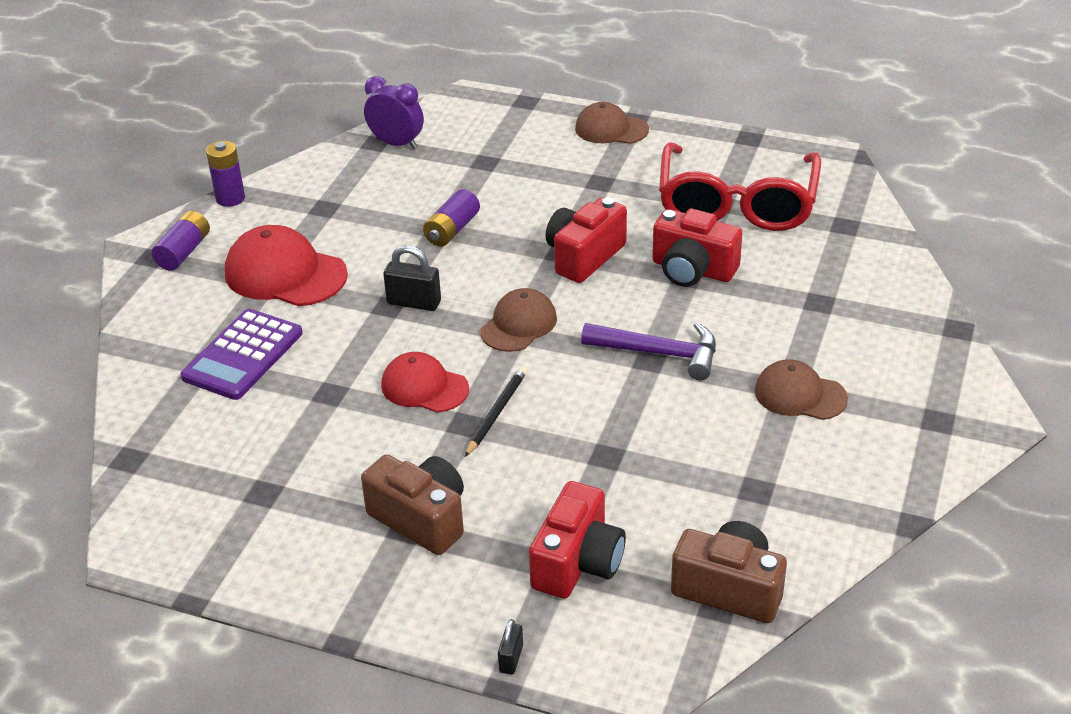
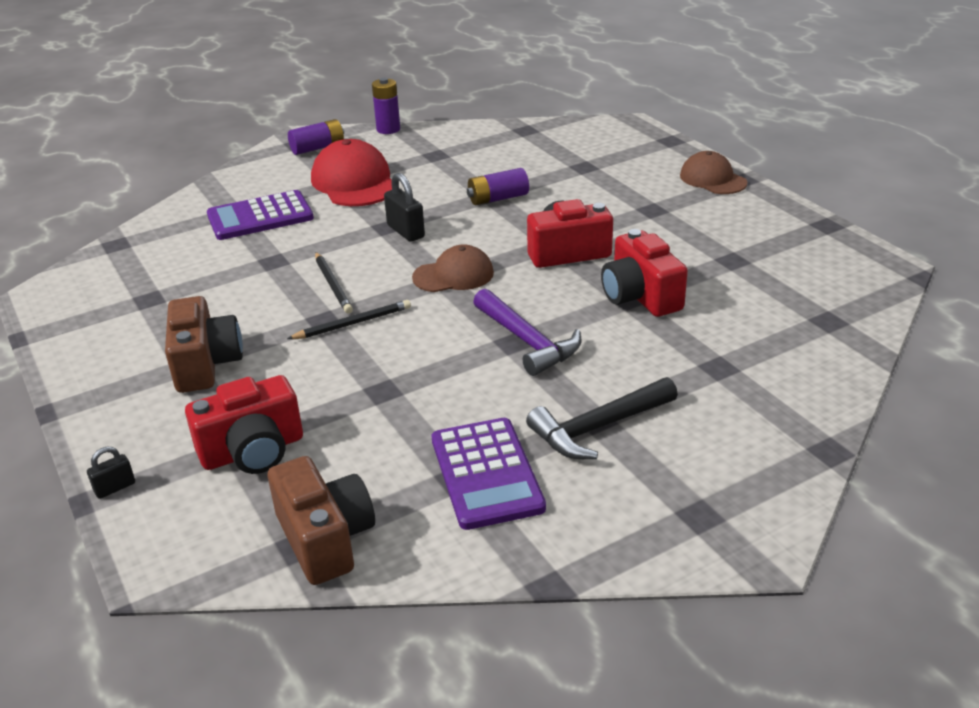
camera: 40 degrees right, 5 degrees down
(396, 143) = (539, 135): purple clock -> none
(424, 387) = (333, 285): red cap -> black pencil
(737, 204) = (747, 266): red glasses -> none
(771, 474) = (486, 473): none -> purple calculator
(800, 395) = (598, 428): brown cap -> black hammer

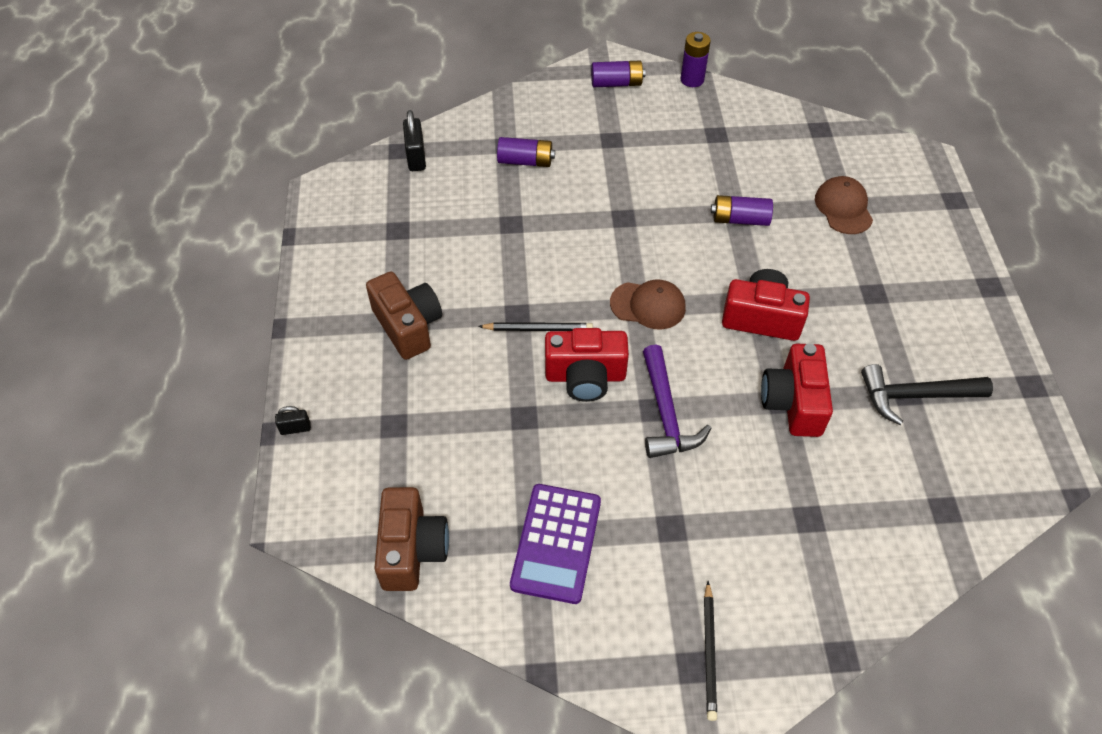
camera: 25 degrees right, 20 degrees up
(205, 364) = (408, 326): brown camera -> brown camera turned 45 degrees counterclockwise
(253, 451) = (402, 437): red camera -> red camera (585, 376)
(260, 217) = (525, 161): purple calculator -> purple battery
(333, 285) = (544, 274): black pencil -> black pencil (710, 652)
(354, 182) = (625, 145): red cap -> none
(405, 231) = (636, 231): black padlock -> black padlock (416, 157)
(598, 428) = (668, 538): black hammer -> black hammer (915, 396)
(712, 179) = (960, 274): brown cap -> brown cap (843, 208)

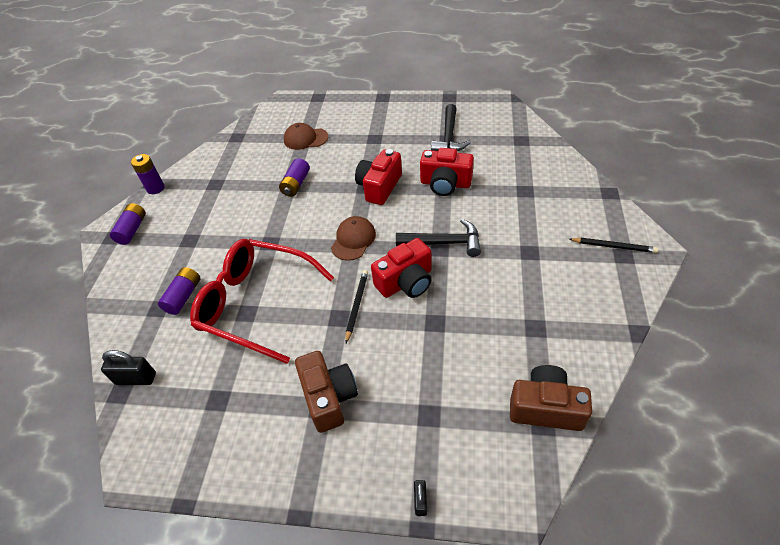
camera: 75 degrees left, 5 degrees down
(408, 326) = (329, 397): brown camera -> brown camera turned 90 degrees clockwise
(525, 229) = (256, 303): none -> red glasses
(556, 543) = (540, 314): purple calculator -> none
(585, 376) = (406, 282): red camera -> red camera turned 45 degrees clockwise
(666, 413) = (444, 243): purple hammer -> black hammer

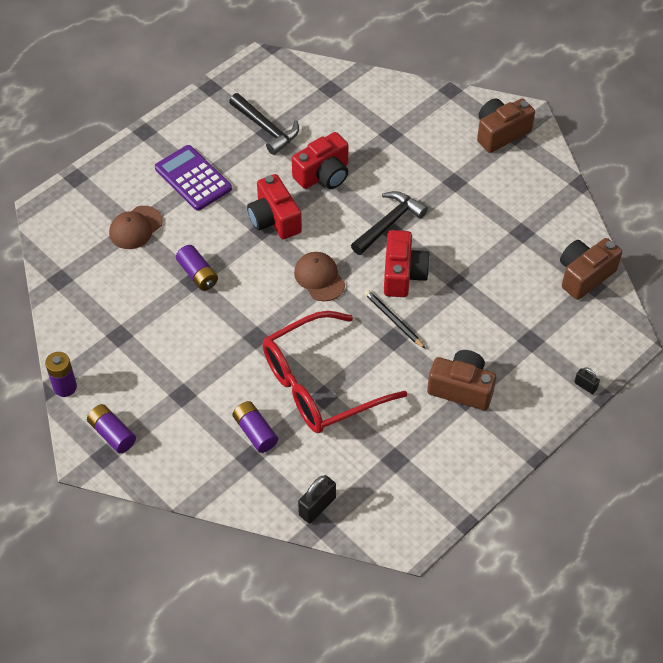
camera: 55 degrees left, 5 degrees up
(370, 135) = (193, 178): none -> purple calculator
(613, 246) = (500, 133): black pencil -> brown camera

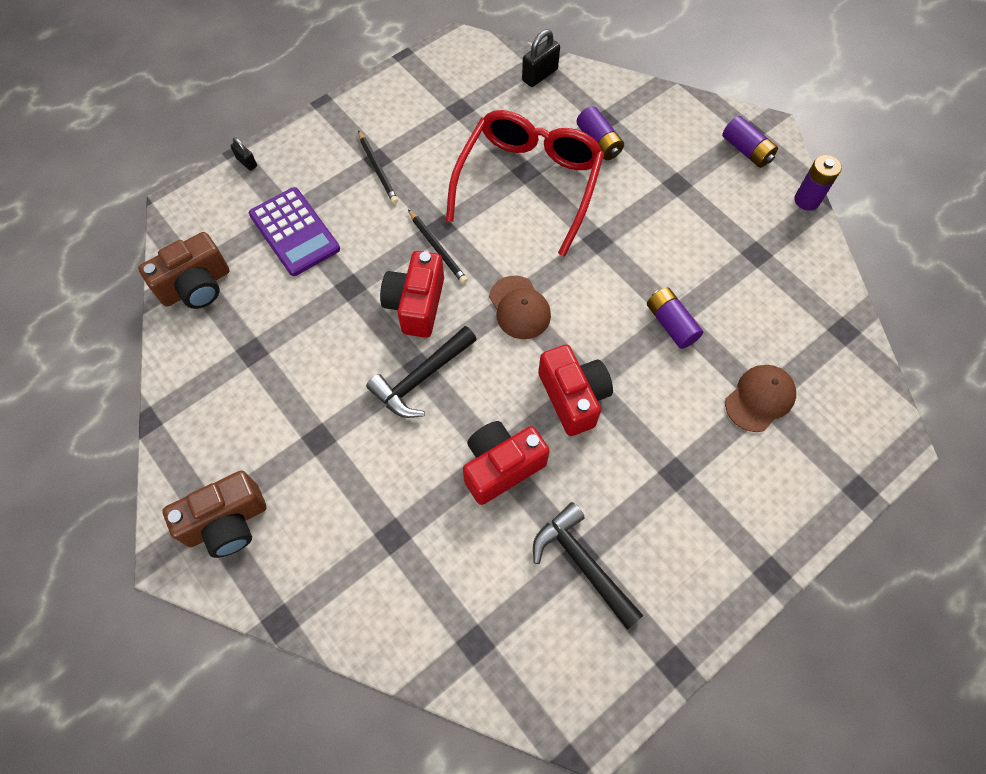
camera: 175 degrees left, 10 degrees up
(193, 178) = (689, 475): purple calculator -> purple calculator (294, 232)
(320, 384) = (528, 183): red glasses -> red glasses turned 45 degrees counterclockwise
(461, 388) = (378, 169): brown camera -> black pencil

